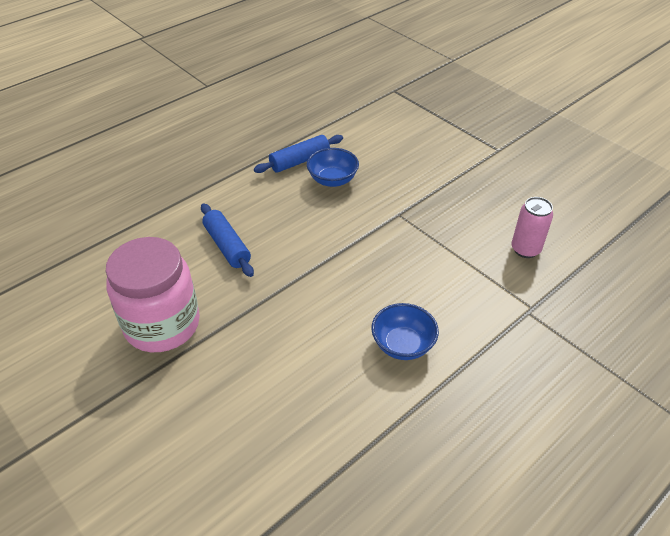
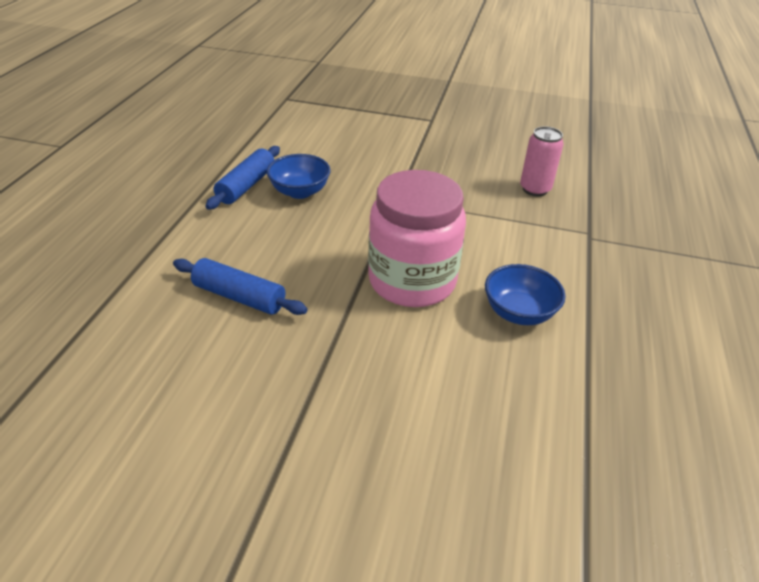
camera: 35 degrees left, 5 degrees down
(162, 324) = (235, 418): pink jar -> pink jar (412, 281)

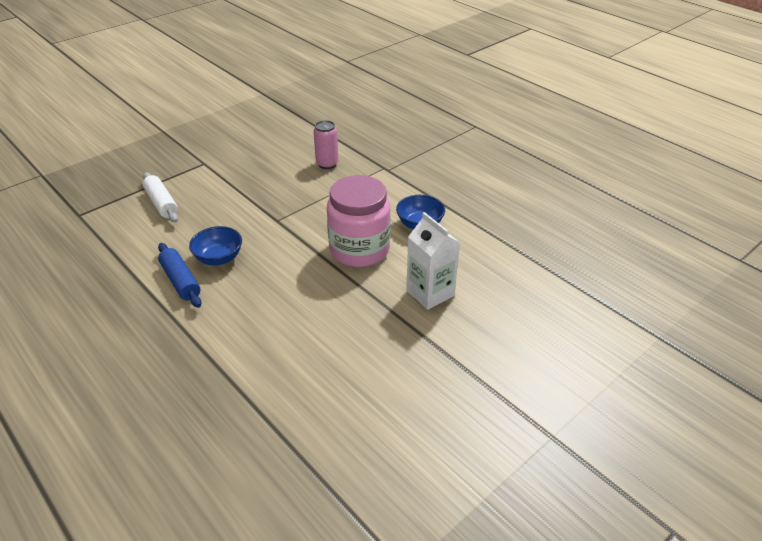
camera: 55 degrees left, 0 degrees up
(239, 296) = (304, 327): blue rolling pin -> none
(346, 126) = (162, 203): none -> white rolling pin
(392, 383) = (430, 293): none -> white carton

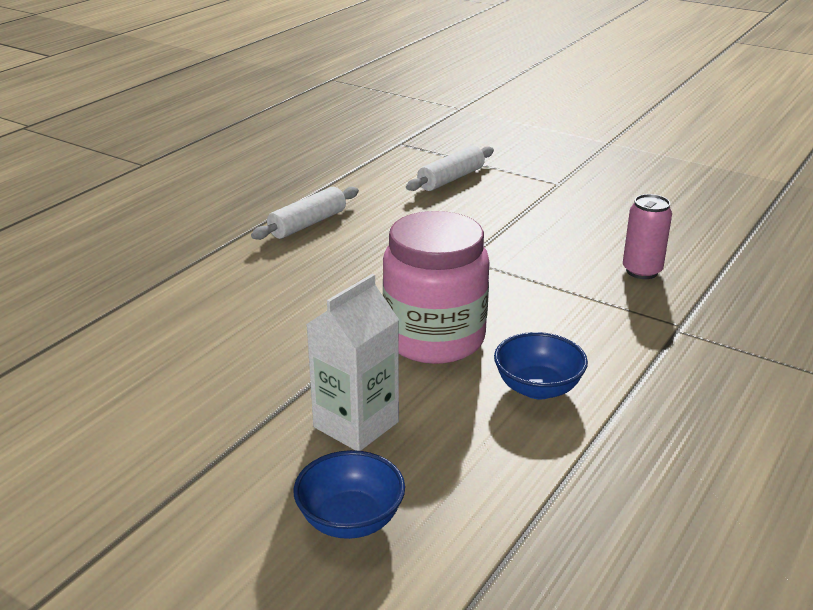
camera: 75 degrees right, 10 degrees down
(180, 281) = (307, 224): blue rolling pin -> white rolling pin
(219, 258) = (361, 237): blue bowl -> blue bowl (350, 520)

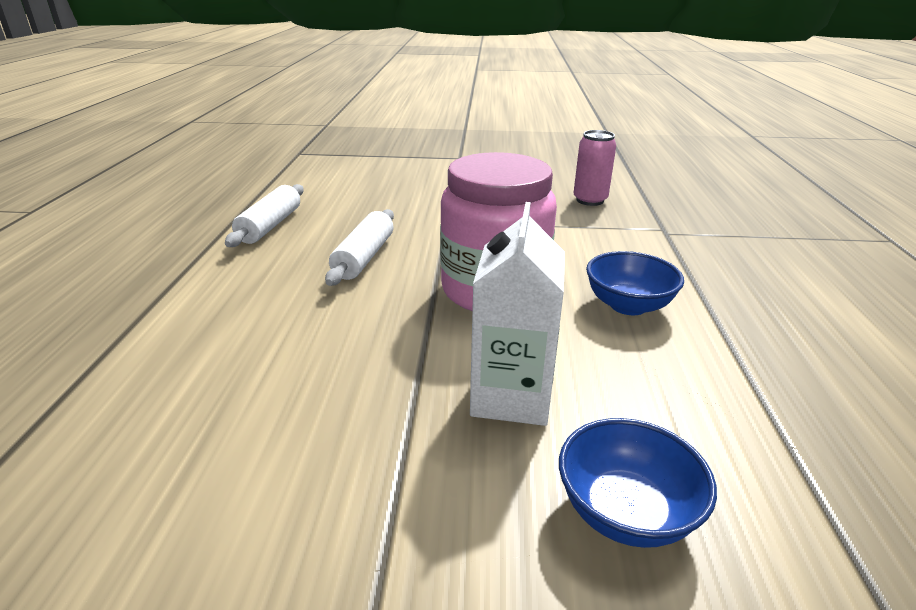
camera: 30 degrees left, 0 degrees up
(451, 179) = (371, 169): white rolling pin -> white rolling pin (364, 257)

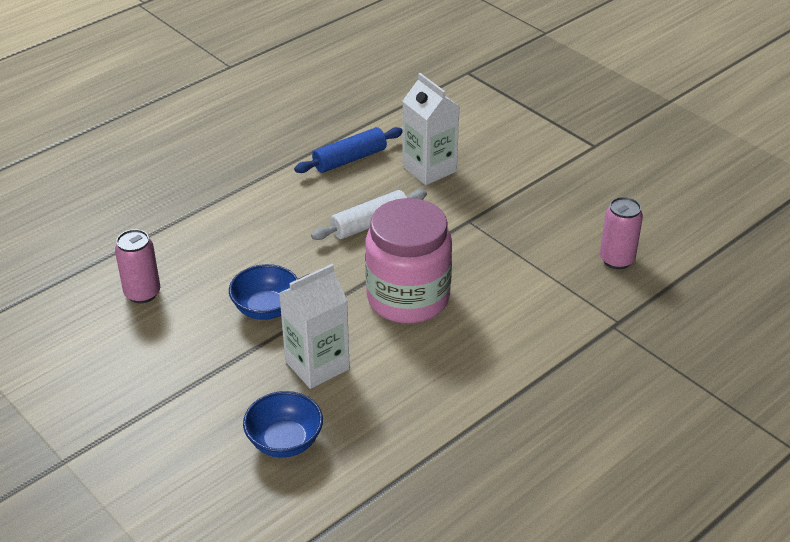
camera: 45 degrees right, 10 degrees up
(138, 464) = (142, 293): none -> pink can
(270, 226) = (349, 159): white rolling pin -> blue rolling pin
(358, 206) = (429, 169): none -> white carton
(628, 305) = (469, 360): blue bowl -> blue bowl (266, 308)

